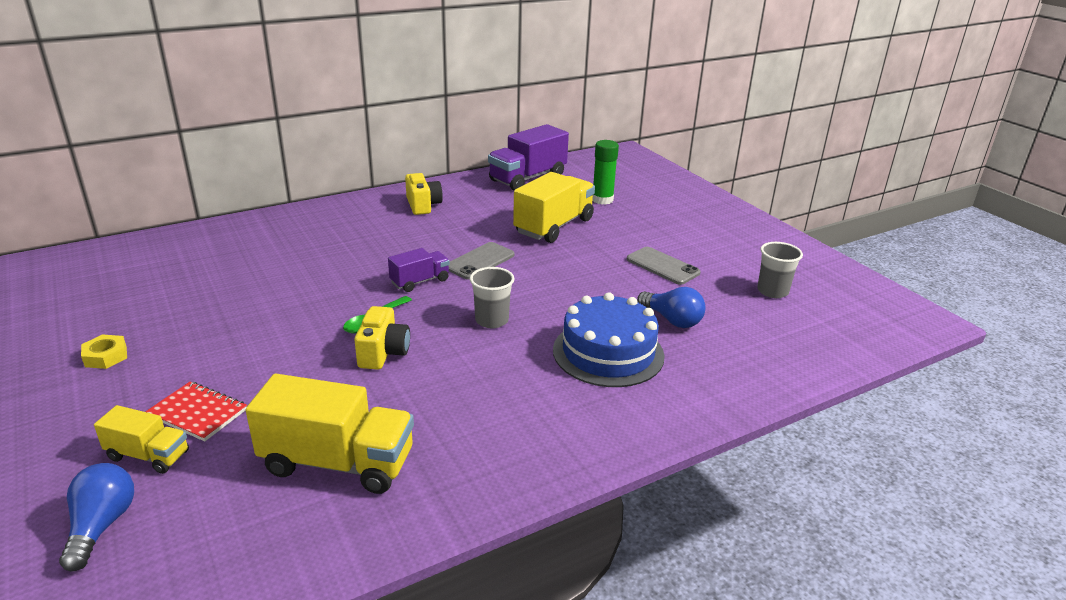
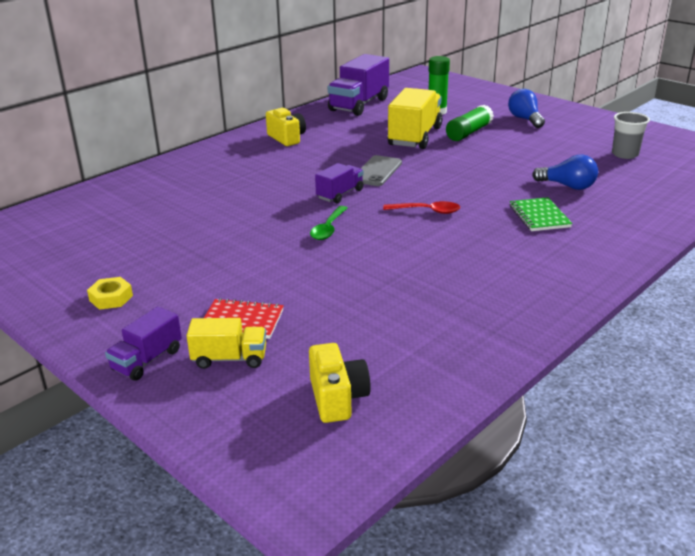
camera: 15 degrees left, 0 degrees up
(74, 437) = (147, 360): none -> purple truck
(101, 526) = (241, 413): blue light bulb -> blue light bulb (525, 119)
(338, 463) = (397, 330): yellow truck -> none
(383, 353) = (359, 249): yellow camera -> yellow camera (337, 398)
(492, 320) = (427, 211): grey cup -> red spoon
(608, 352) = (539, 216): blue cake -> green notebook
(616, 231) = (469, 132): none -> green glue stick
(662, 266) = (527, 151): grey phone -> none

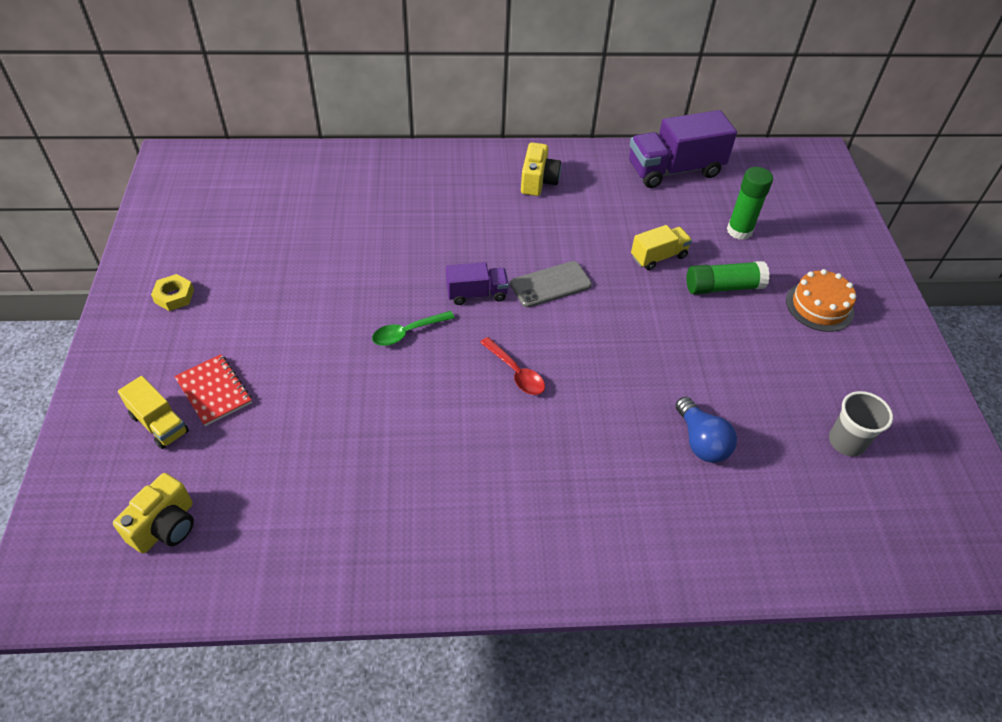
camera: 40 degrees right, 20 degrees up
(147, 360) = (117, 381): purple truck -> none
(415, 137) = (658, 257): yellow truck -> yellow truck, size x0.55
(525, 119) = (819, 306): blue light bulb -> orange cake
(539, 216) = (605, 460): green notebook -> none

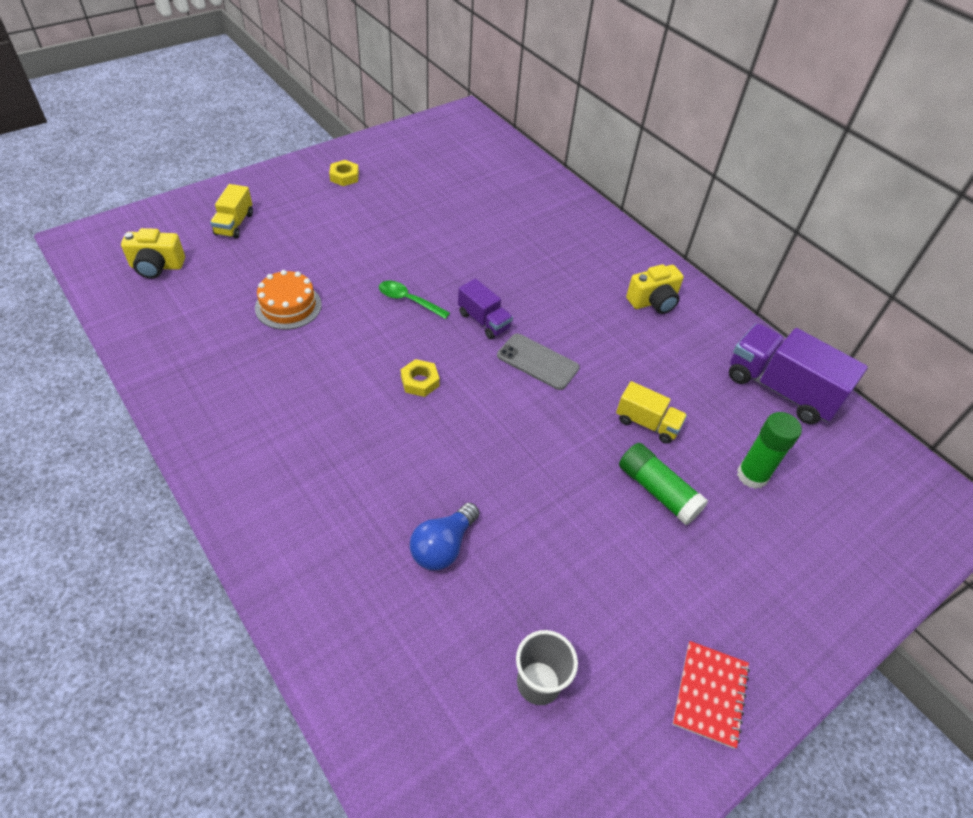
camera: 55 degrees right, 0 degrees up
(214, 391) = (278, 233): red notebook -> red notebook (710, 694)
(516, 373) = (420, 381): red spoon -> yellow nut
(819, 306) = (714, 590): orange cake -> orange cake (288, 306)

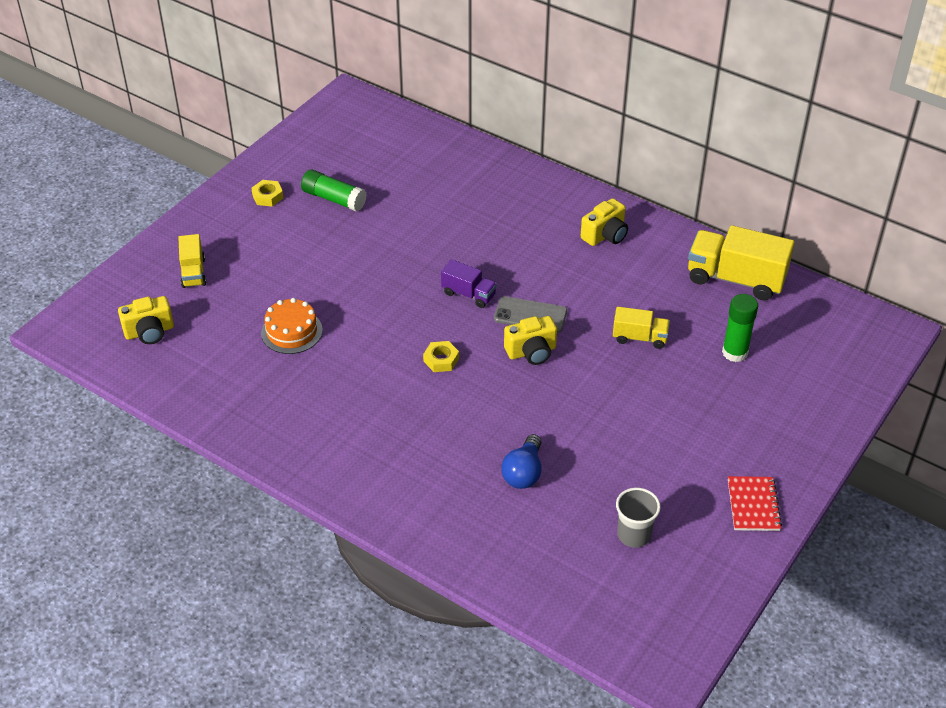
camera: 15 degrees left, 5 degrees down
(408, 300) = (394, 296): green spoon -> none
(520, 402) = (531, 352): none -> yellow camera
(658, 491) = (667, 385): green glue stick -> green glue stick (334, 199)
(780, 389) = (735, 279): purple truck -> yellow truck

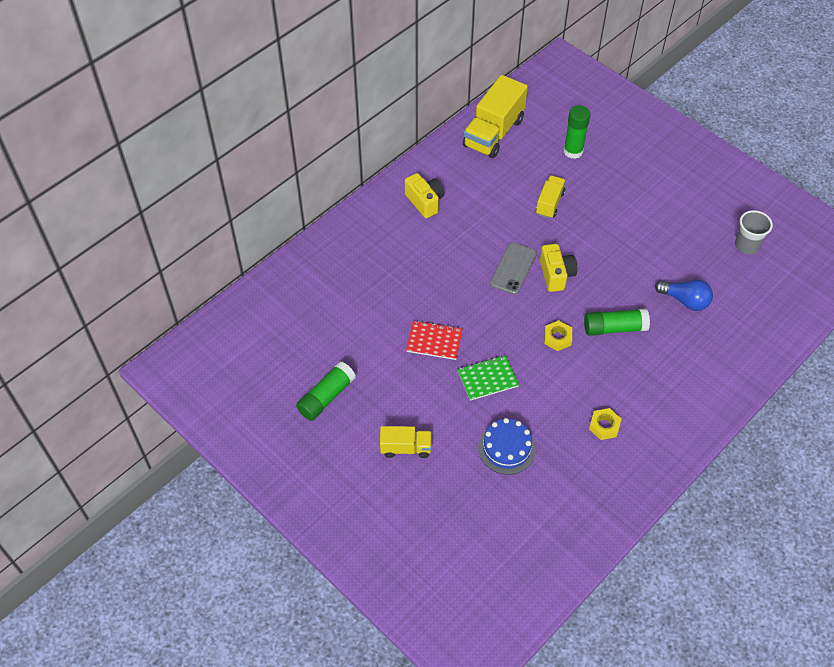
camera: 80 degrees left, 10 degrees up
(149, 332) = (489, 574): yellow camera -> none
(193, 272) = (409, 530): yellow truck -> yellow truck (405, 448)
(268, 196) = (307, 455): yellow nut -> yellow nut (604, 426)
(291, 331) = (506, 448): orange cake -> blue cake
(375, 309) = (487, 379): none -> green notebook
(466, 408) = (614, 328): none -> green glue stick
(468, 294) = (480, 307): purple truck -> none
(753, 505) = (721, 174): red notebook -> red notebook (434, 341)

